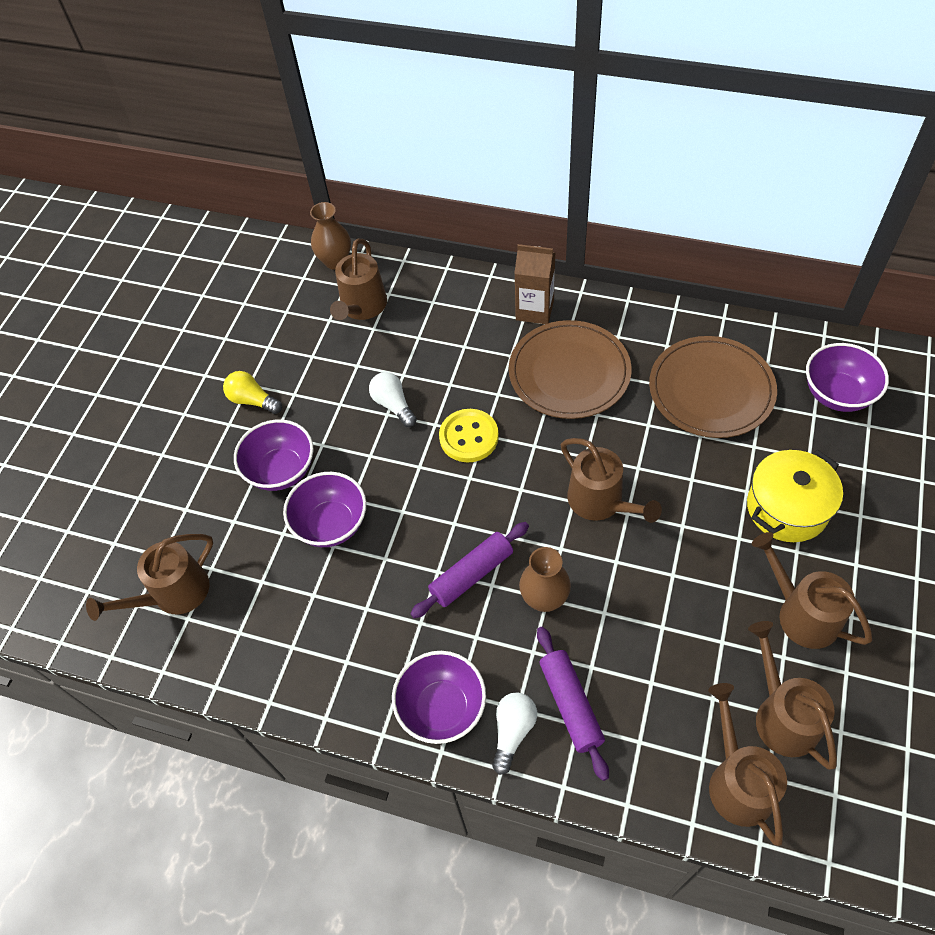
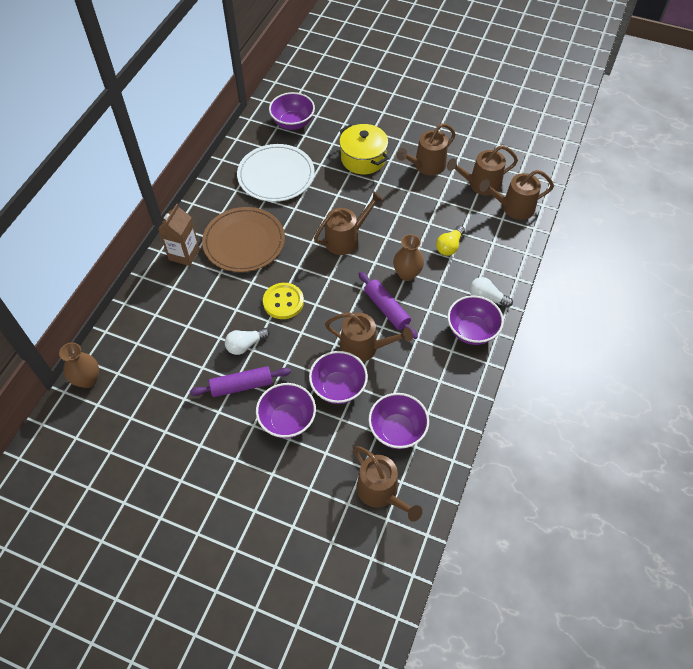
camera: 90 degrees left, 0 degrees up
(252, 400) = (217, 442): yellow light bulb -> yellow light bulb (449, 246)
(264, 607) = (397, 430): none -> purple bowl
(362, 307) = (145, 362): brown watering can -> brown watering can (364, 347)
(571, 704) = (472, 269): purple rolling pin -> purple rolling pin (241, 385)
(711, 390) = (276, 175): brown plate -> white plate

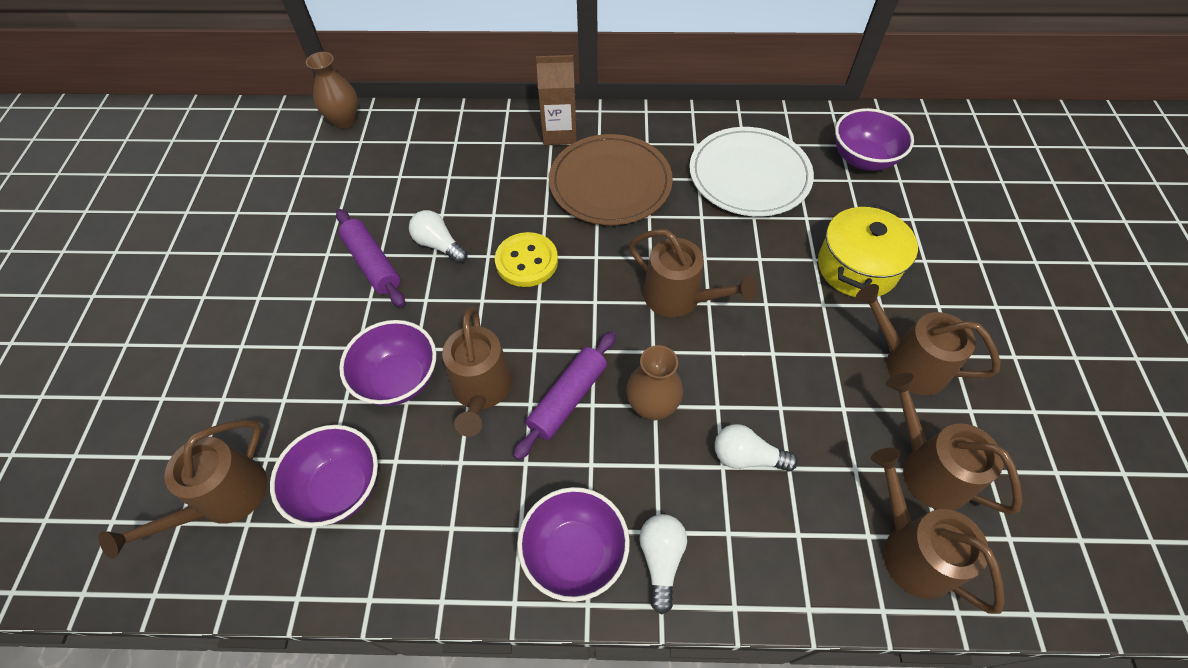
camera: 70 degrees right, 0 degrees up
(287, 420) = (329, 334): purple bowl -> none
(449, 246) = (746, 457): yellow light bulb -> white light bulb

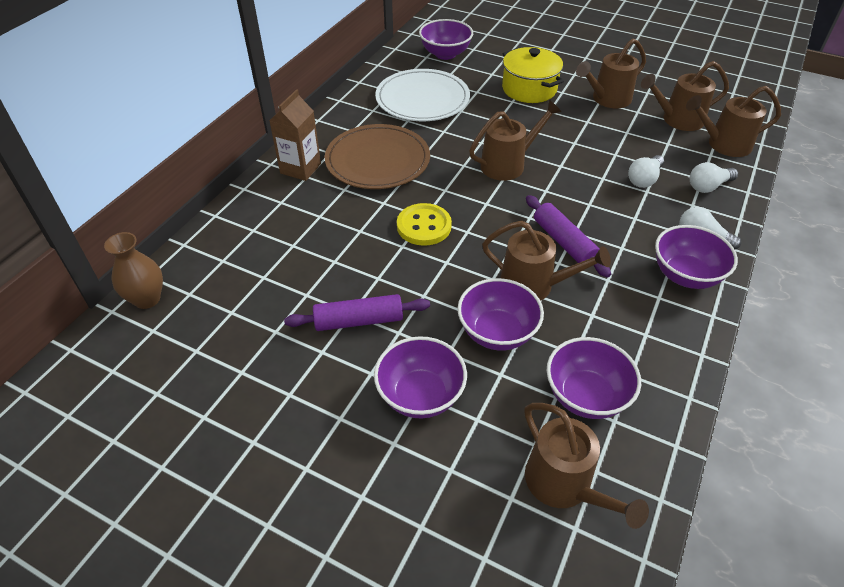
camera: 65 degrees left, 10 degrees down
(299, 345) = (420, 395): none -> purple bowl
(439, 245) = (369, 272): white light bulb -> white light bulb (708, 186)
(652, 406) = (589, 205): brown vase -> none

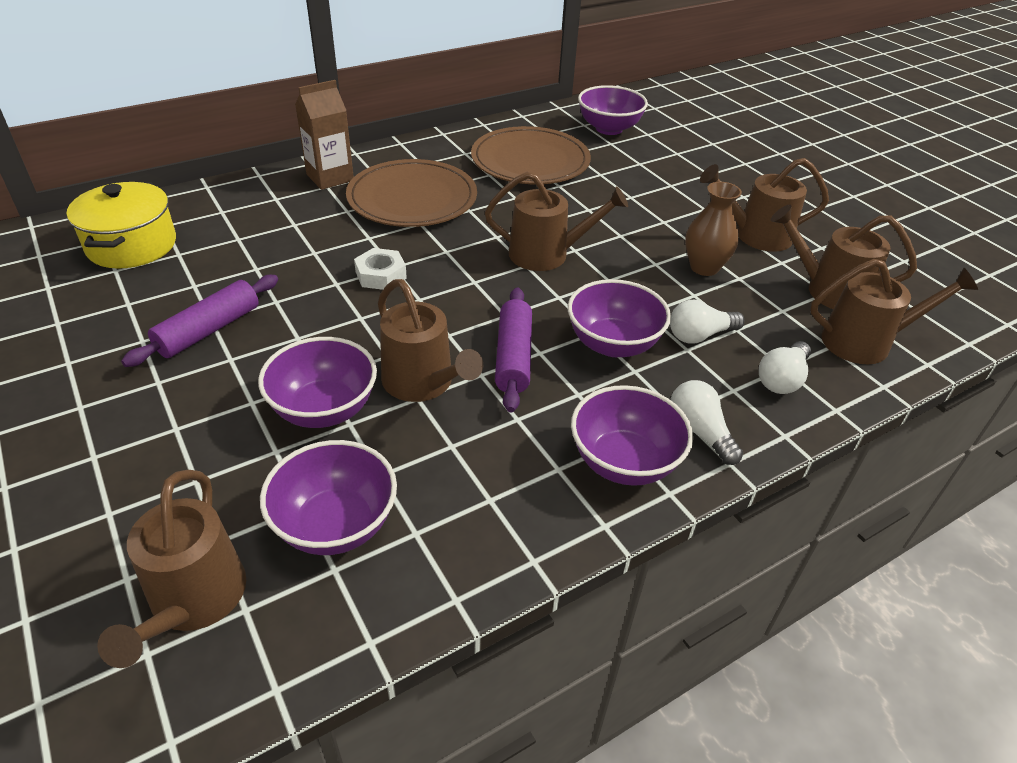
camera: 30 degrees right, 5 degrees down
(147, 299) = (67, 229): brown vase -> brown vase (704, 267)
(358, 320) = (208, 330): purple rolling pin -> purple rolling pin turned 75 degrees counterclockwise
(420, 395) = (173, 427): purple bowl -> purple bowl (613, 344)
(422, 99) = (530, 161): white plate -> brown plate
(424, 226) = (381, 275): yellow button -> white nut
(529, 89) = (666, 192): yellow pot -> yellow pot (132, 245)
(708, 186) = (782, 379): white light bulb -> white light bulb turned 60 degrees counterclockwise
(723, 144) = (865, 342): brown watering can -> brown watering can turned 150 degrees clockwise

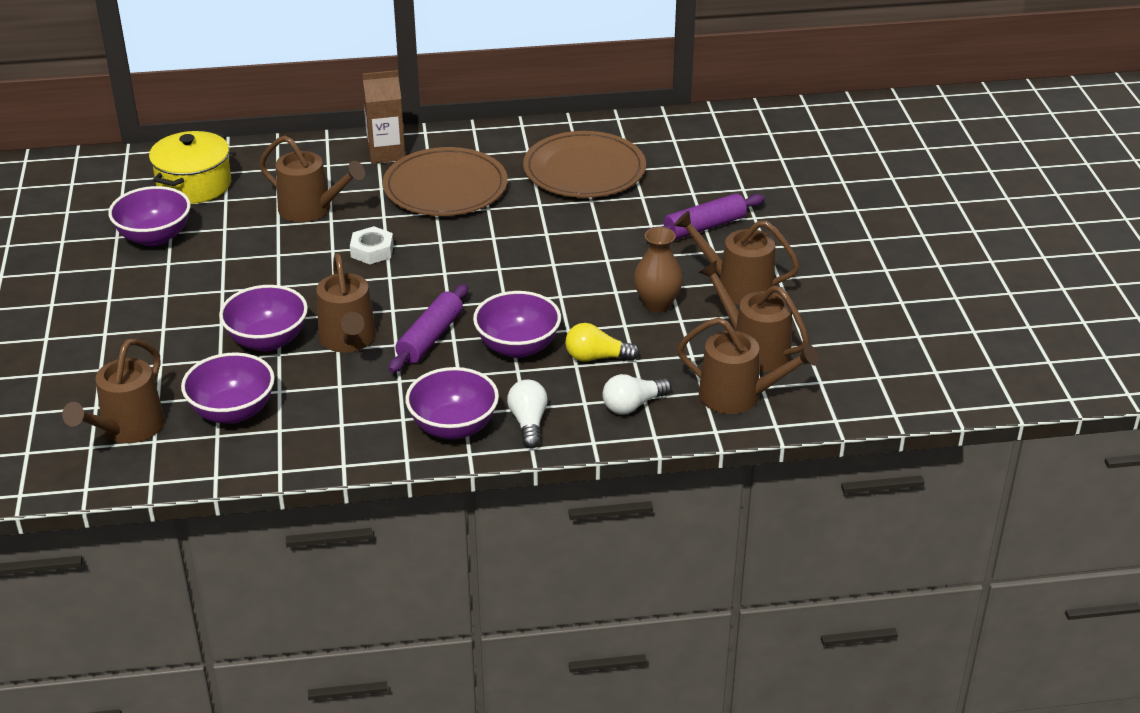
camera: 25 degrees right, 5 degrees down
(208, 330) = (218, 266): purple rolling pin -> purple rolling pin (704, 227)
(547, 254) = (525, 263): brown watering can -> brown watering can (311, 209)
(609, 128) = (696, 149): purple bowl -> purple bowl (154, 237)
(699, 335) = (596, 357): white light bulb -> yellow light bulb

